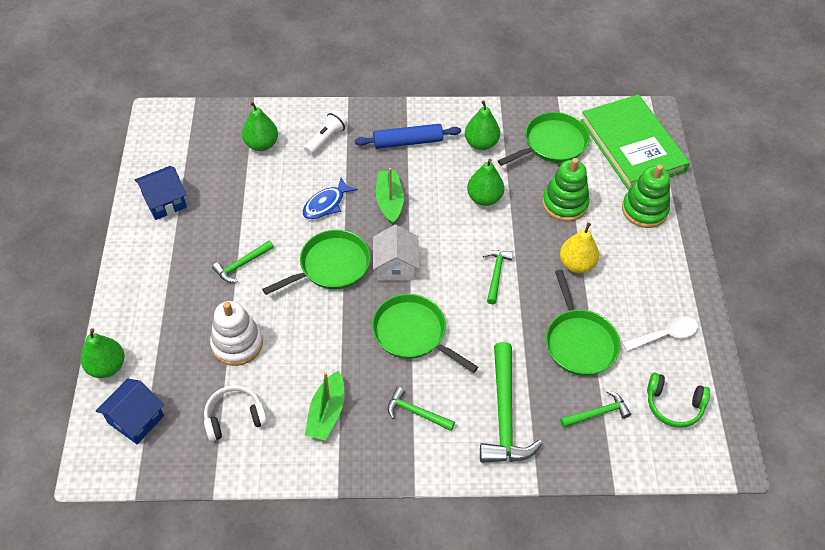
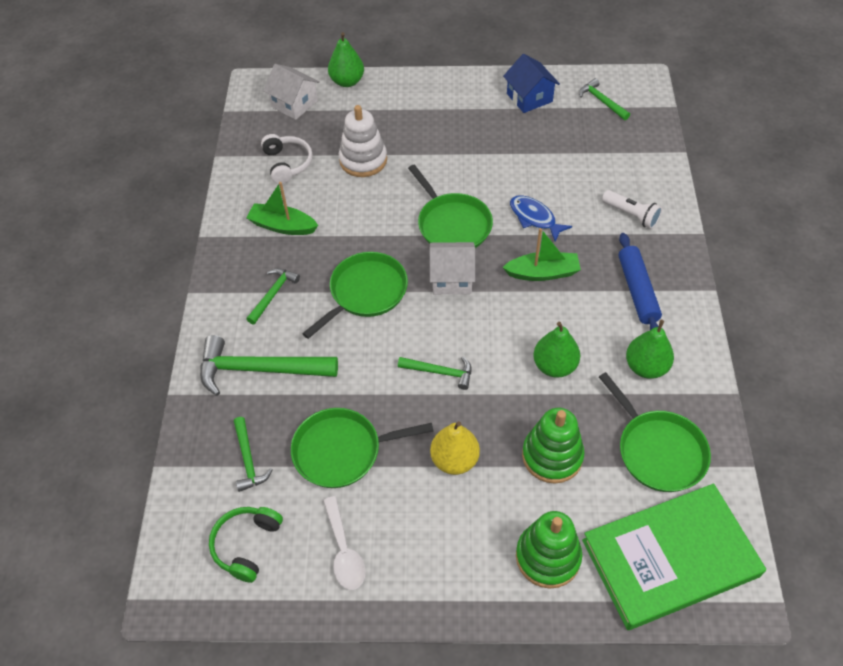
camera: 95 degrees right, 0 degrees up
(136, 419) = (294, 104): blue house -> white house
(242, 264) = (454, 157): green hammer -> green hammer (602, 101)
(261, 144) = (615, 162): green pear -> none

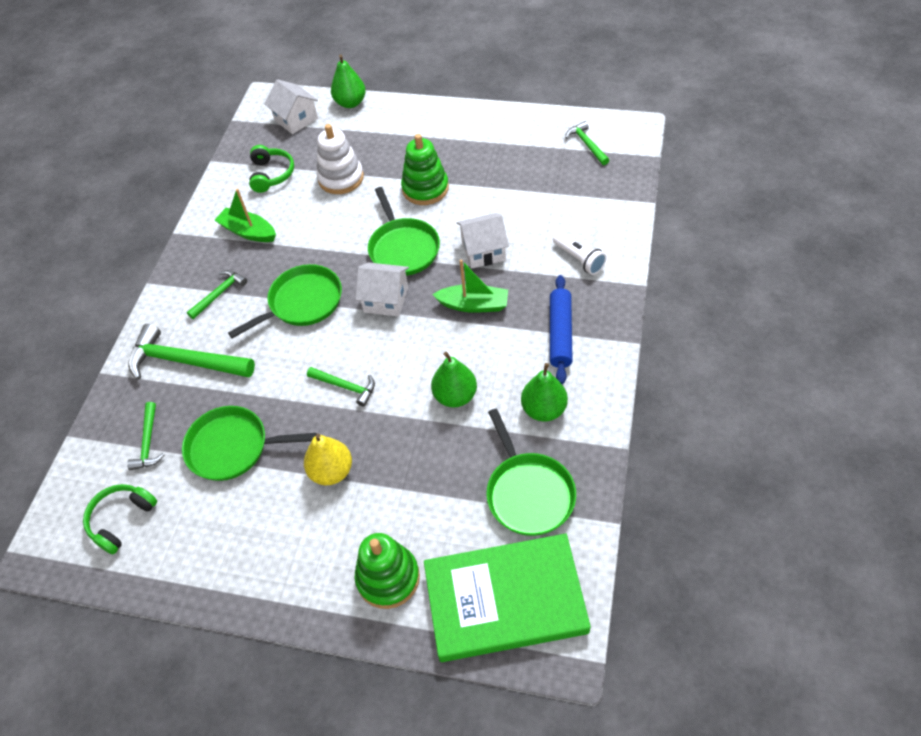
camera: 15 degrees right, 0 degrees up
(287, 163) = (272, 174): white headphones -> green headphones
(344, 551) = (204, 540): white spoon -> none
(529, 97) = (517, 134): blue house -> none
(534, 218) = (483, 251): blue fish -> white house
(552, 456) = (424, 482): green stacking toy -> green stacking toy (425, 188)

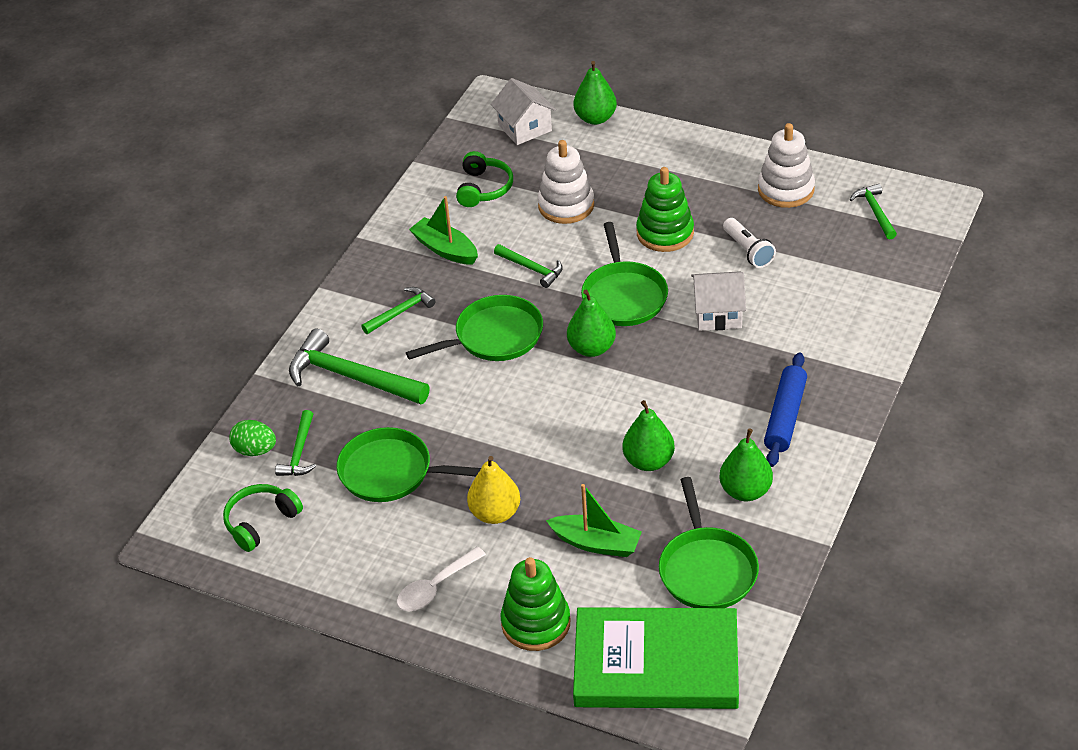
camera: 10 degrees right, 10 degrees down
(108, 447) = (255, 450): none -> green egg
(290, 558) = (435, 587): none -> white spoon
(345, 387) = (527, 432): green hammer -> green hammer (531, 269)
(386, 299) = (591, 348): white house -> green pear
(473, 305) = (692, 370): green boat -> green boat (596, 543)
(512, 137) = (786, 189): none -> white stacking toy
(579, 259) = (829, 340): white flashlight -> white flashlight (748, 251)

